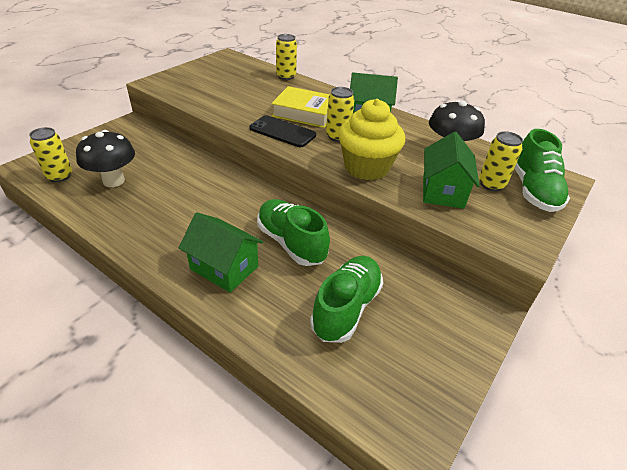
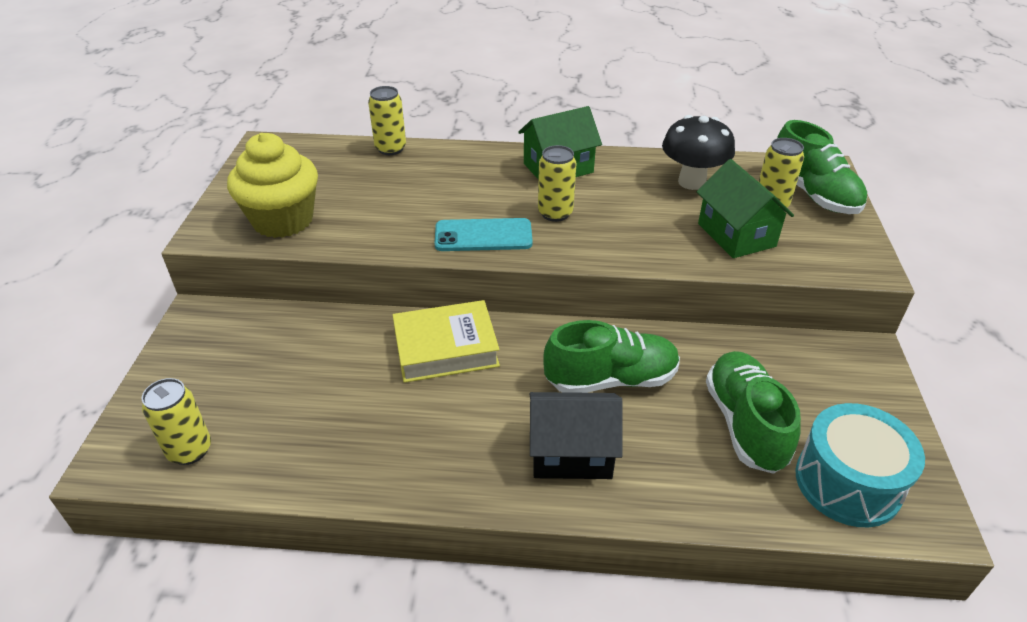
camera: 30 degrees left, 0 degrees up
(113, 181) = (285, 415): black mushroom -> none
(224, 268) = (571, 453): green house -> black house
(282, 132) = (483, 236): black phone -> turquoise phone
(291, 243) = (611, 379): green shoe -> green shoe turned 150 degrees clockwise
(305, 113) = (479, 195): yellow book -> yellow book (446, 348)
(366, 167) = (632, 241): yellow cupcake -> yellow cupcake (283, 220)
(377, 380) = (847, 482): none -> turquoise drum

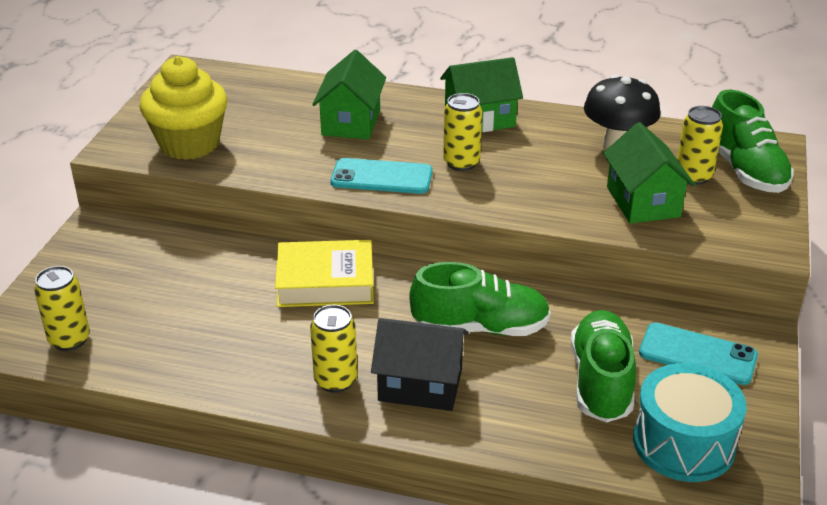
camera: 10 degrees right, 5 degrees down
(390, 149) = (312, 84): yellow can -> yellow can (335, 380)
(438, 182) = (351, 122): none -> green house
(823, 381) = (697, 354): none -> turquoise phone

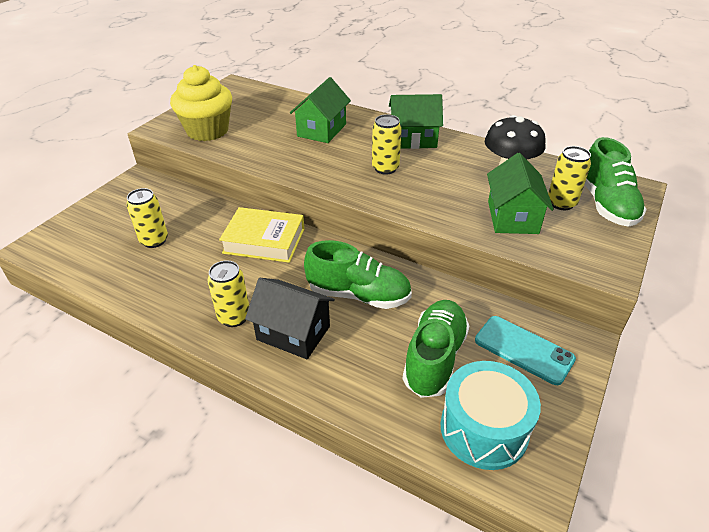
camera: 15 degrees right, 5 degrees up
(69, 340) = (76, 253): yellow can -> yellow can (154, 240)
(381, 177) = (323, 170): turquoise phone -> none

